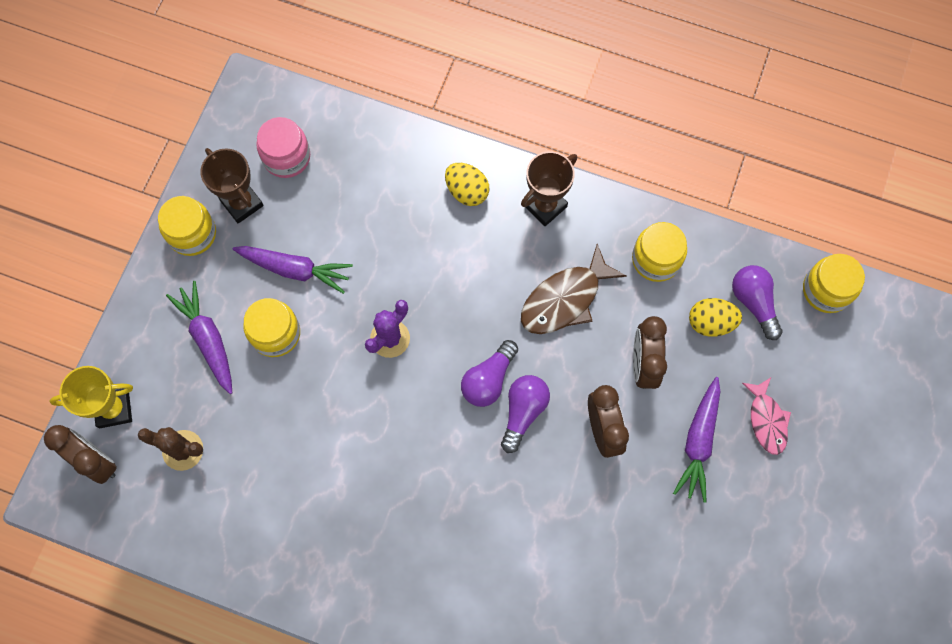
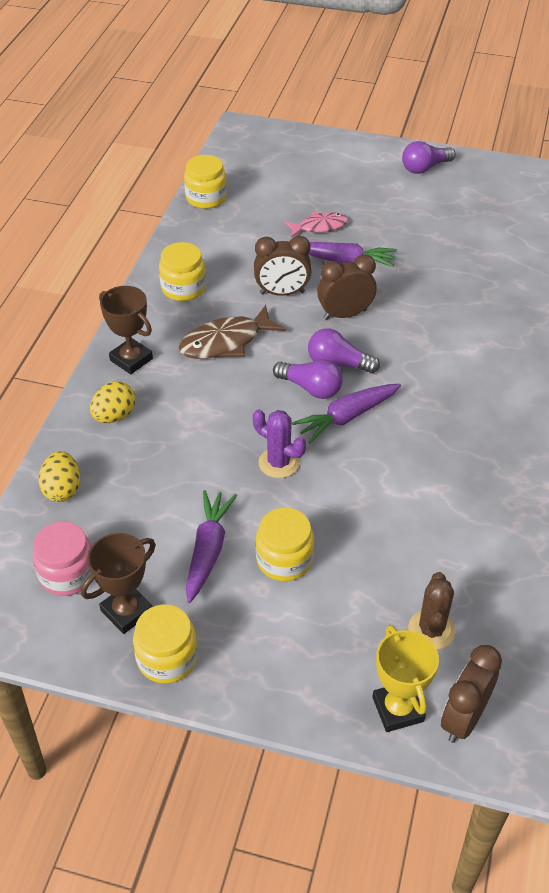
camera: 95 degrees left, 25 degrees down
(208, 340) = (299, 623): purple carrot -> purple carrot (347, 417)
(565, 299) = (226, 342): brown fish -> brown fish turned 105 degrees clockwise
(710, 323) = (240, 256): yellow egg -> yellow egg (62, 489)
(753, 302) = (220, 234): purple light bulb -> purple light bulb (424, 168)

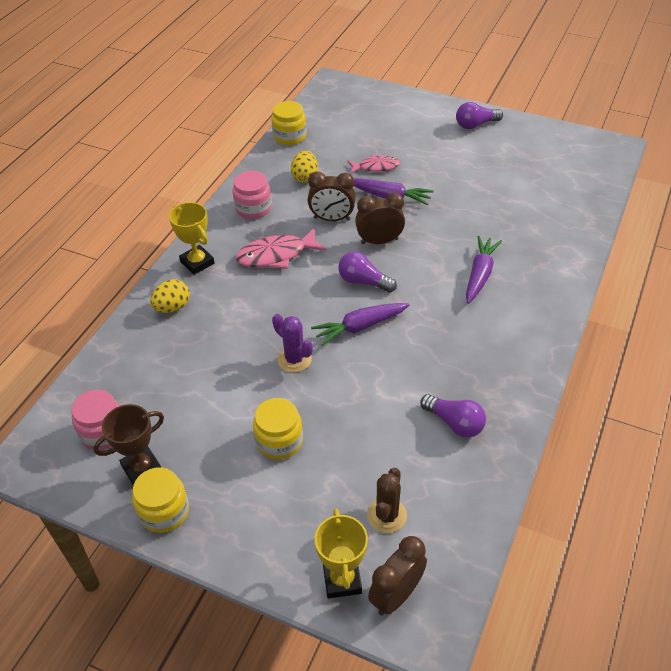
camera: 10 degrees right, 0 degrees up
(62, 489) = (116, 362): yellow egg -> yellow egg (305, 177)
(131, 359) = (197, 262): brown trophy -> yellow trophy
(183, 288) = (253, 208): yellow jar -> pink jar
(208, 550) = (219, 426): purple carrot -> purple carrot (480, 275)
(226, 342) = (276, 255): brown fish -> pink fish
(311, 388) = (336, 300): purple light bulb -> purple light bulb (455, 423)

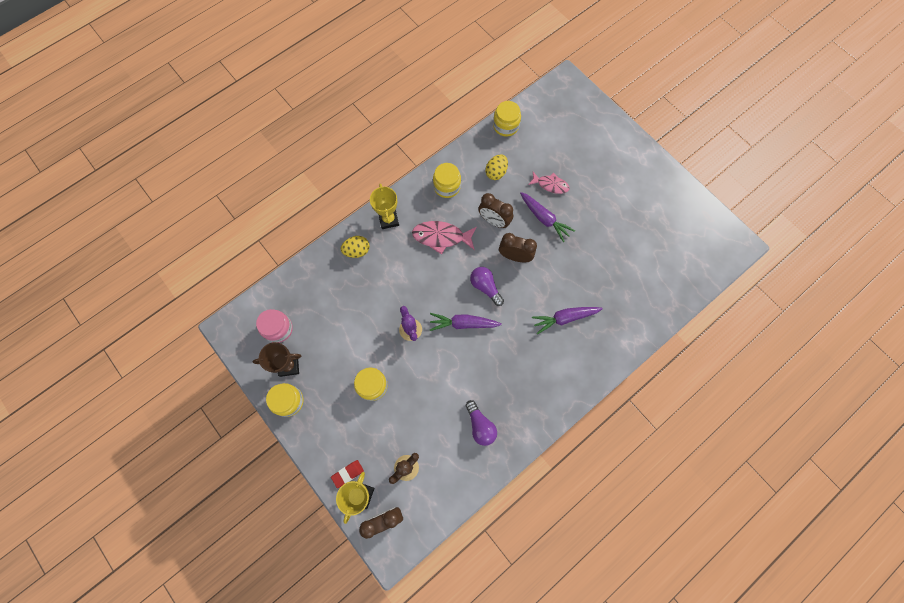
camera: 25 degrees right, 25 degrees up
(253, 208) = (447, 186): pink jar -> yellow jar
(306, 562) = (348, 473): none -> red eraser
(475, 125) = (647, 174): purple light bulb -> none
(480, 275) = (565, 318): purple carrot -> purple carrot turned 150 degrees counterclockwise

